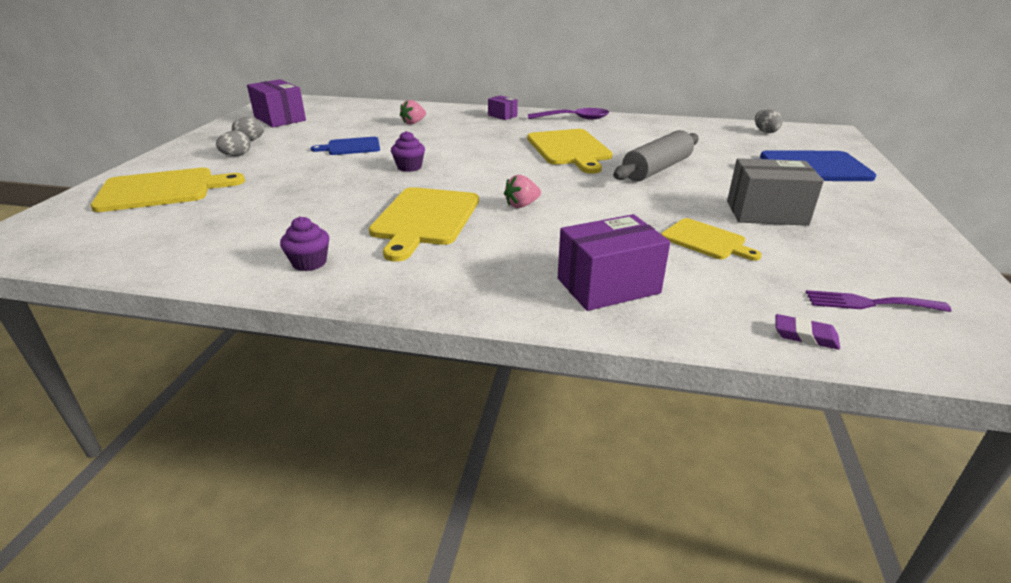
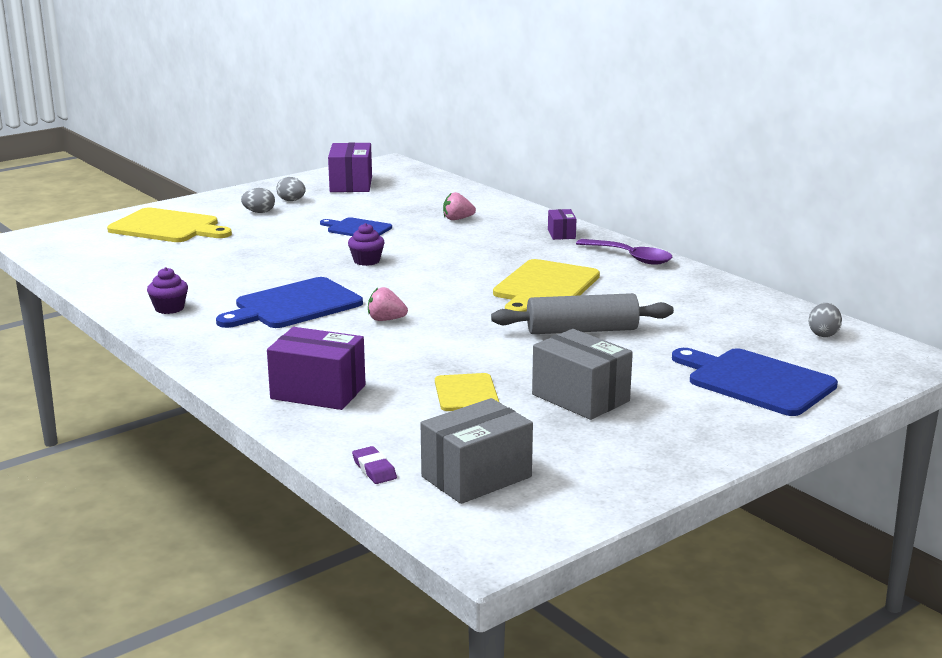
camera: 40 degrees right, 10 degrees down
(425, 219) = (294, 305): yellow cutting board -> blue cutting board
(869, 303) = (476, 477): purple fork -> grey box

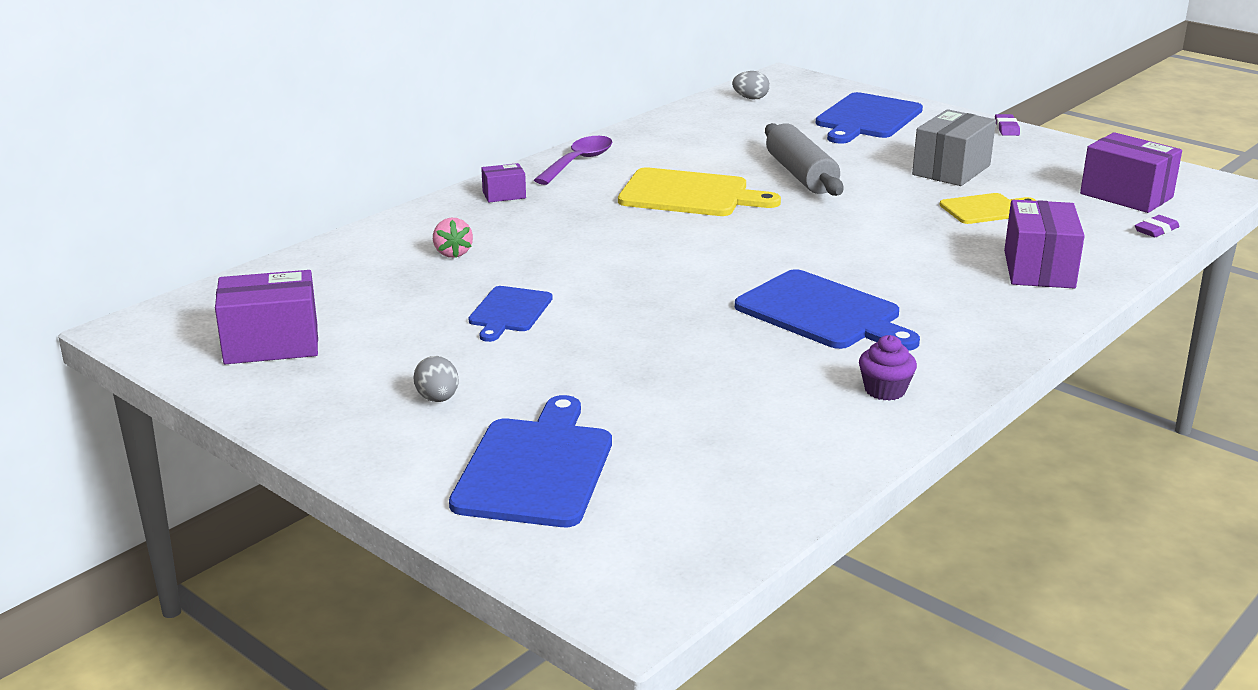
camera: 100 degrees left, 5 degrees up
(167, 227) = (536, 468): yellow cutting board -> blue cutting board
(291, 201) = (369, 381): grey egg -> none
(366, 261) = (644, 290): purple cupcake -> none
(386, 320) = (833, 259): pink strawberry -> none
(476, 477) = (1126, 196): grey box -> purple box
(721, 454) = (1006, 128): none -> purple eraser

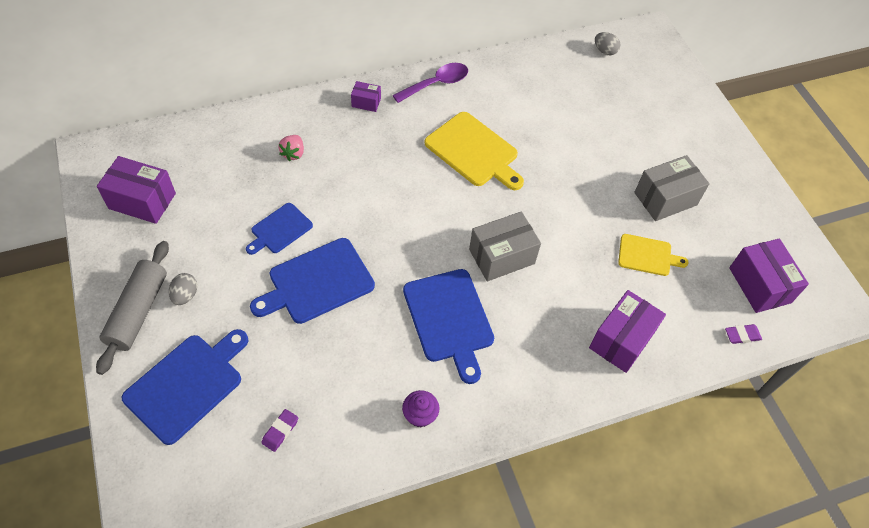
camera: 25 degrees right, 30 degrees up
(801, 175) = (561, 160): grey rolling pin -> grey rolling pin (138, 311)
(823, 253) = (501, 256): none -> grey box
(867, 118) = (662, 110): blue cutting board -> blue cutting board (317, 282)
(1006, 128) = (750, 164): purple eraser -> purple eraser (280, 431)

